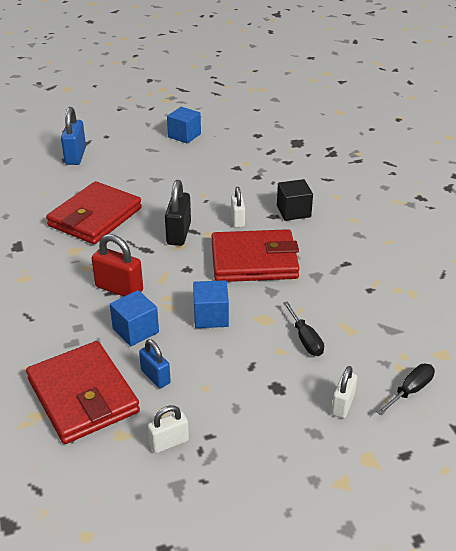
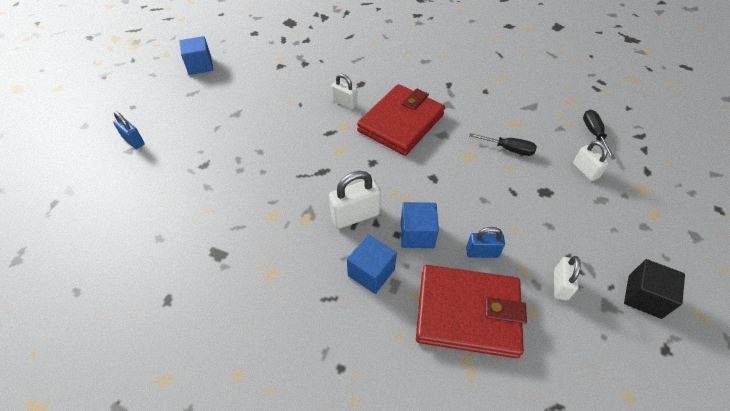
camera: 50 degrees left, 15 degrees up
(75, 156) = (133, 141): blue padlock -> blue padlock, size x0.64
(95, 217) = (241, 177): red wallet -> none
(119, 289) = (355, 215): red padlock -> white padlock
(179, 234) = (324, 142): black padlock -> none
(211, 316) = (441, 181): blue cube -> blue cube (371, 272)
(293, 211) = (367, 72): black cube -> black cube (644, 296)

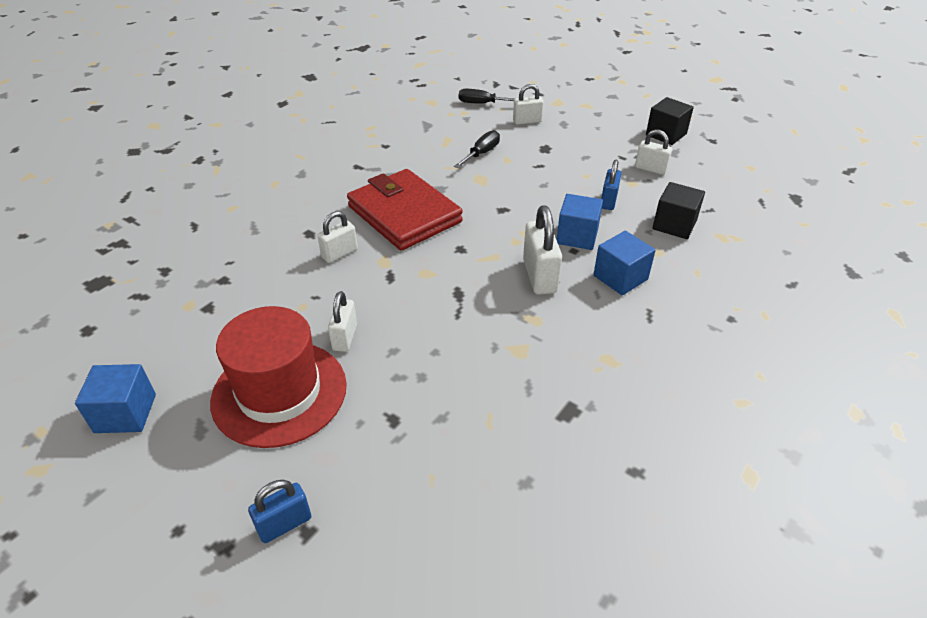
camera: 75 degrees left, 10 degrees down
(219, 113) = (279, 392): none -> red hat
(267, 127) = (345, 337): none -> white padlock
(468, 313) = (674, 225): red wallet -> black cube

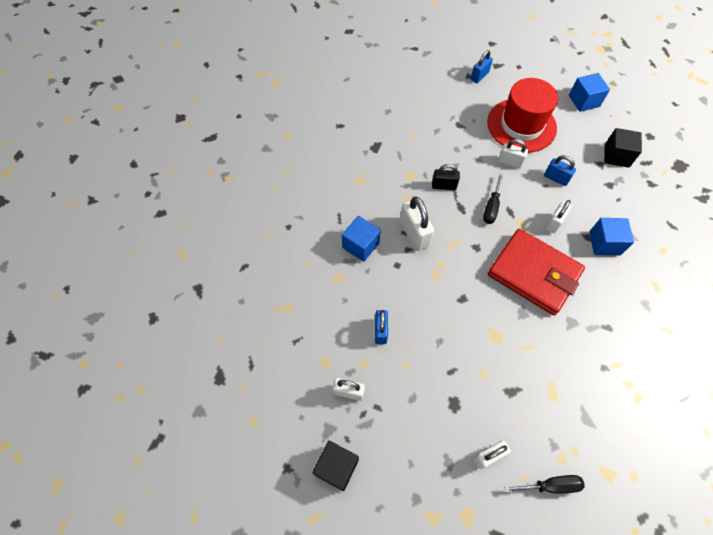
camera: 165 degrees right, 20 degrees up
(292, 302) = (556, 178): none -> blue padlock
(345, 337) = (510, 162): white padlock -> white padlock turned 60 degrees counterclockwise
(471, 325) = (444, 186): none -> black padlock
(481, 153) = (510, 377): black screwdriver -> black screwdriver (491, 207)
(577, 236) = (397, 280): blue cube -> blue cube (604, 243)
(674, 225) = (325, 312): black cube -> black cube (616, 156)

